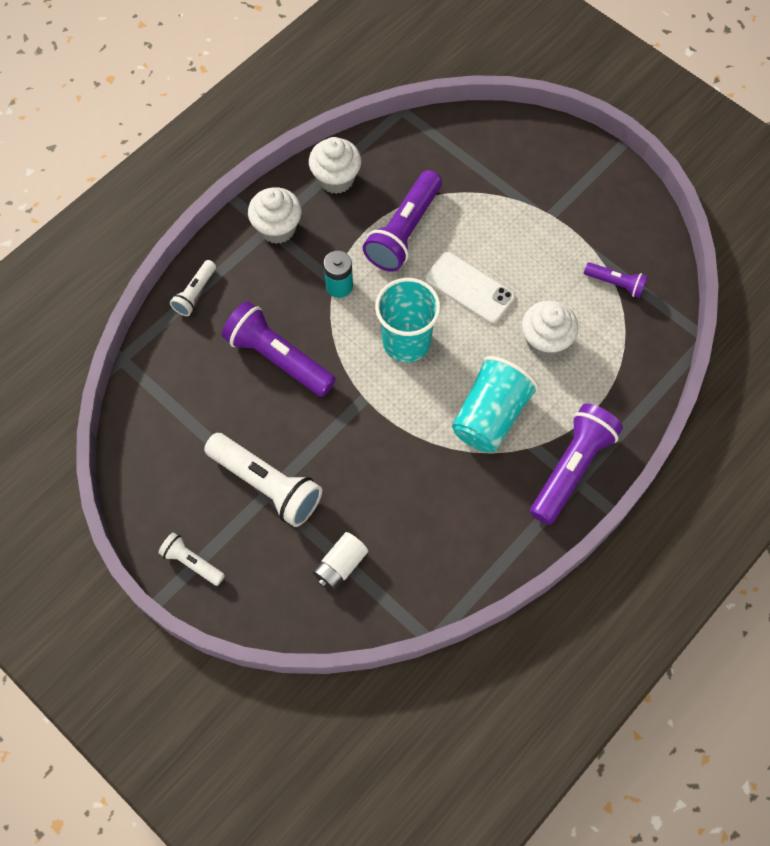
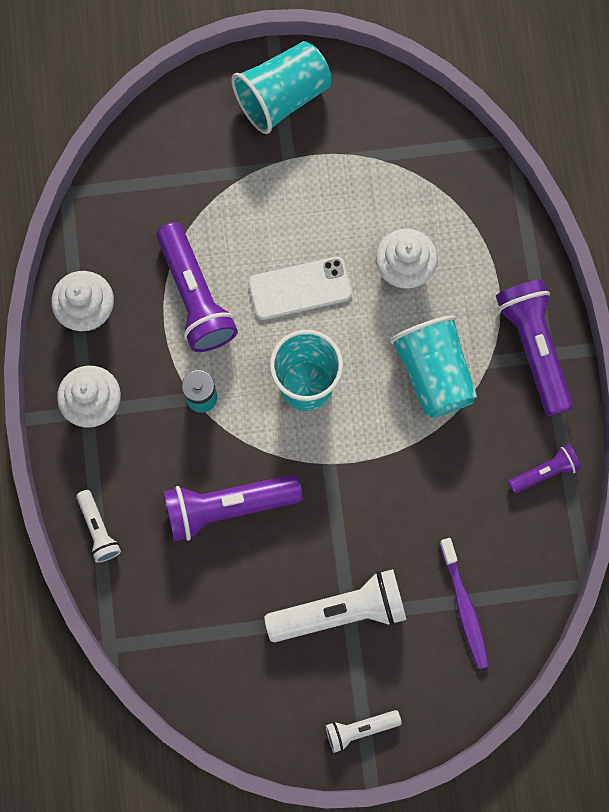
camera: 50 degrees left, 10 degrees up
(340, 565) = (464, 606): white battery -> purple toothbrush
(589, 180) = (282, 97): none -> turquoise cup
(615, 284) = (400, 165): purple flashlight -> purple flashlight (544, 472)

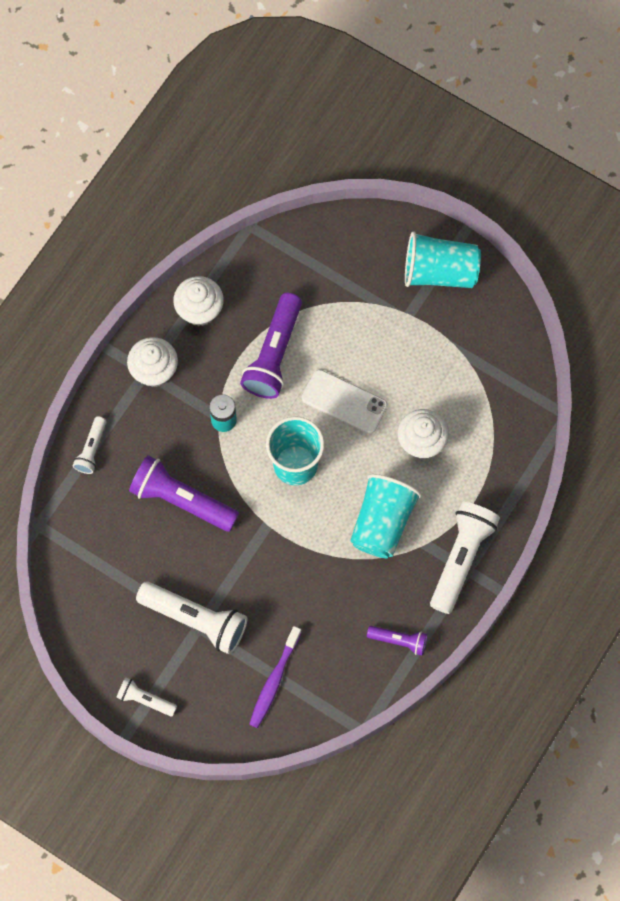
camera: 40 degrees right, 5 degrees down
(533, 348) = (461, 558): purple flashlight -> white flashlight

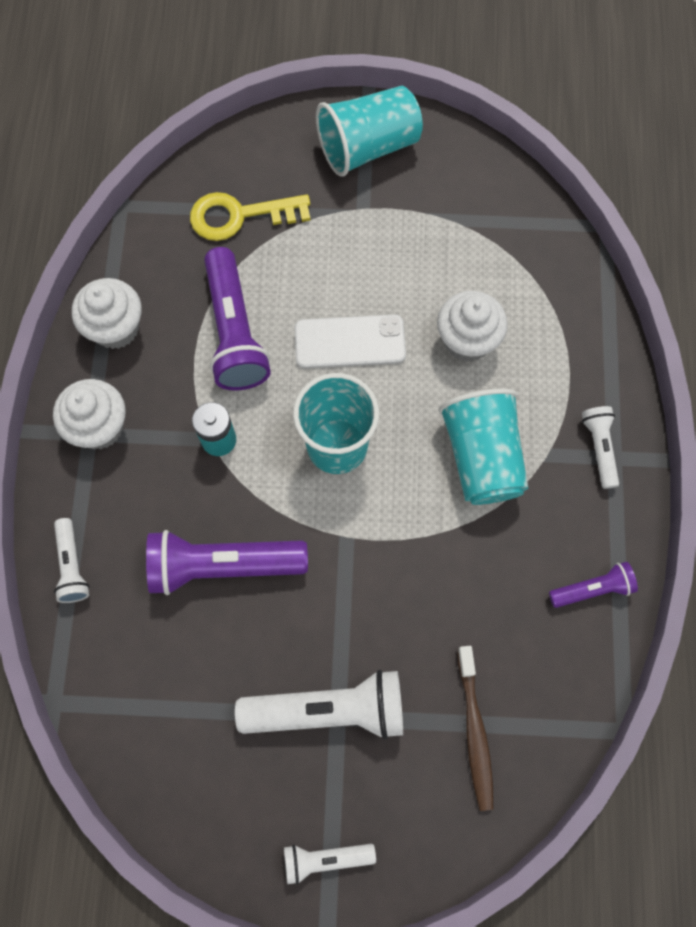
camera: 30 degrees left, 0 degrees up
(274, 680) = (474, 730): purple toothbrush -> brown toothbrush
(324, 275) = (240, 216): none -> yellow key
(461, 558) = (599, 448): white flashlight -> white flashlight, size x0.53

